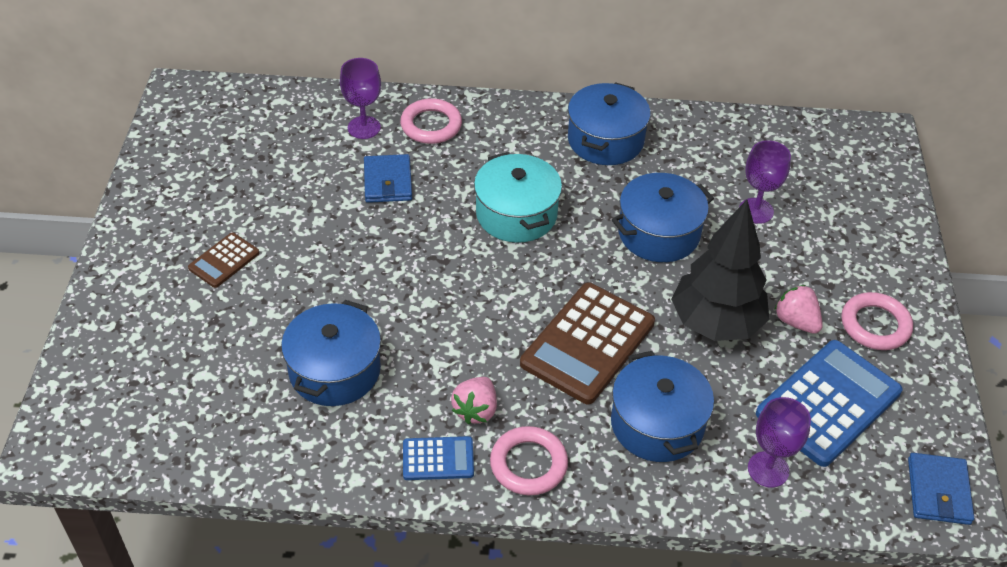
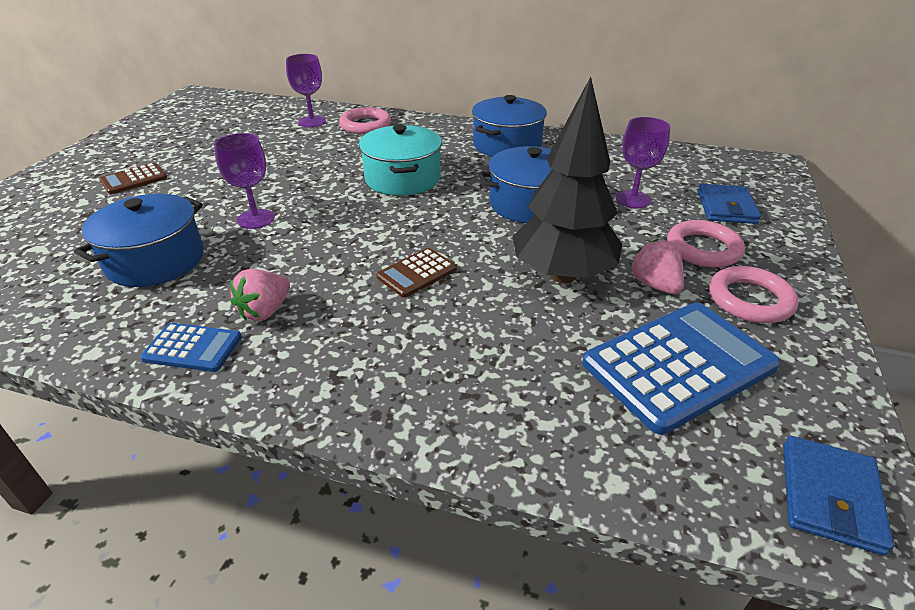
camera: 15 degrees right, 10 degrees down
(388, 181) = (307, 150): blue wallet -> blue wallet (726, 207)
(528, 464) = (287, 369): pink ring -> pink ring (703, 249)
(587, 343) = (417, 273): brown calculator -> brown calculator, size x0.50
(657, 424) = (458, 354): blue pot -> none
(768, 469) = (580, 424): purple goblet -> purple goblet (256, 219)

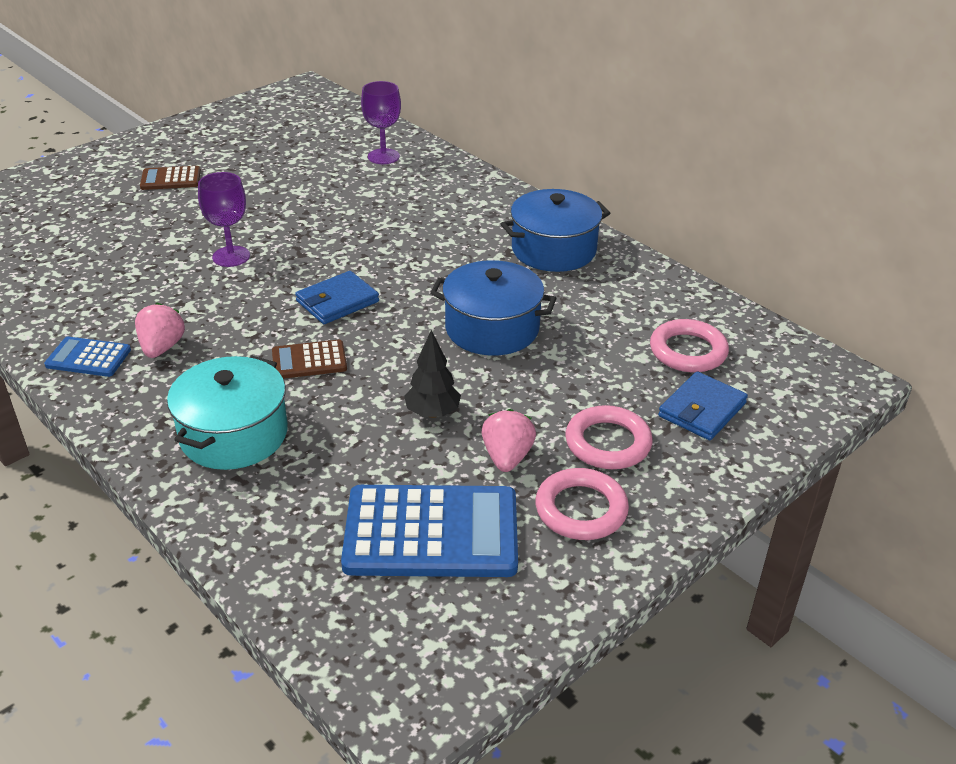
camera: 30 degrees right, 0 degrees up
(155, 260) = (123, 270): blue pot -> none
(193, 348) = (88, 358): blue calculator -> blue calculator turned 150 degrees clockwise
(265, 311) = (162, 348): pink strawberry -> pink strawberry turned 120 degrees clockwise
(365, 125) = (432, 177): pink ring -> pink ring (688, 351)
(402, 178) = (400, 256): turquoise pot -> turquoise pot (234, 434)
(562, 275) = (432, 413): black tree -> black tree, size x0.49
(633, 199) = (608, 362): purple goblet -> none
(830, 496) = (415, 677): blue wallet -> blue wallet (337, 301)

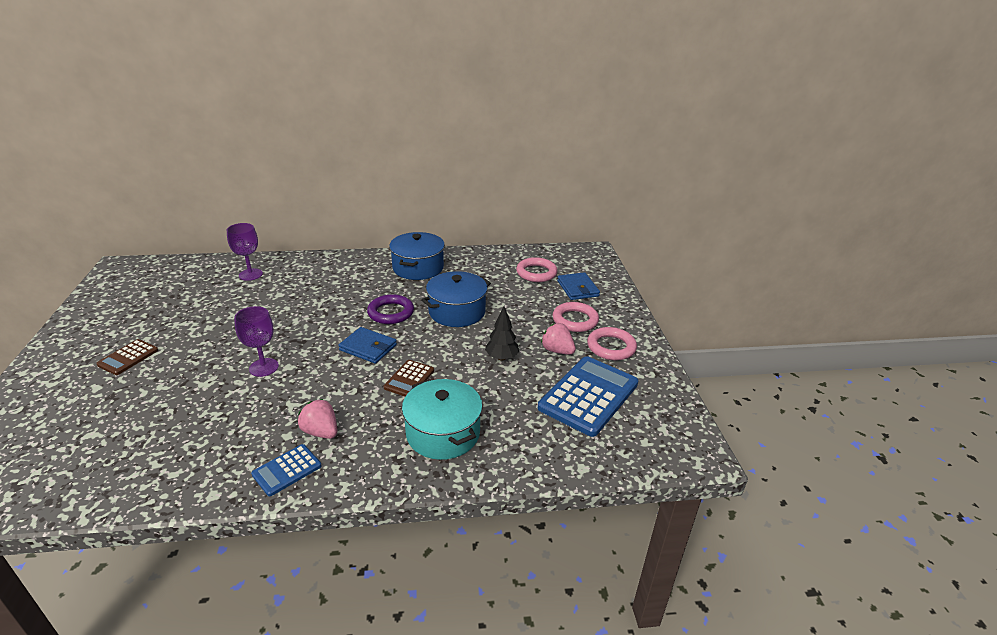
camera: 55 degrees left, 5 degrees down
(337, 301) = (368, 347): blue wallet -> blue wallet turned 60 degrees counterclockwise
(426, 281) = (391, 312): none -> purple ring

